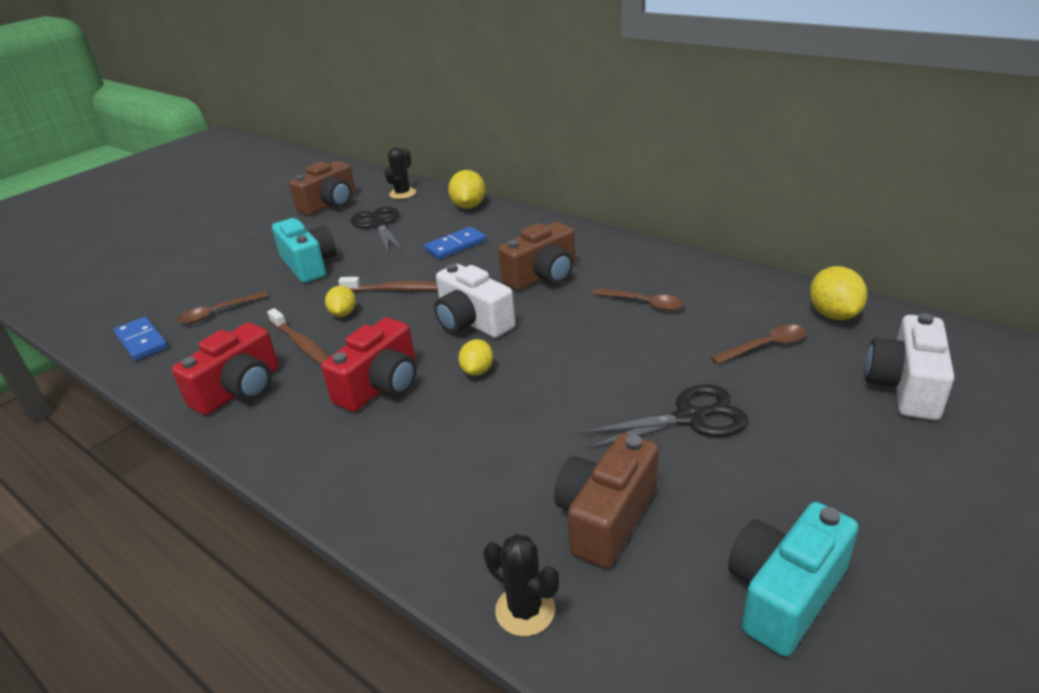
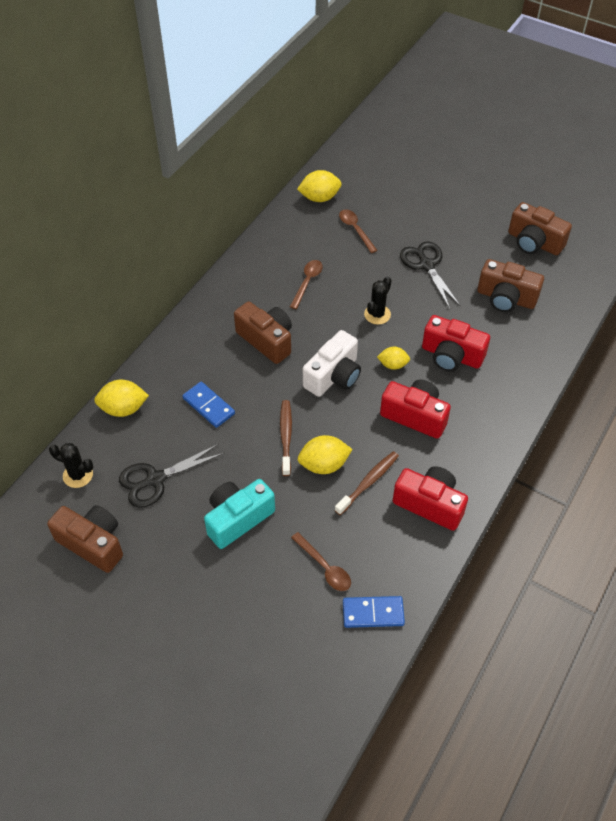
camera: 100 degrees left, 20 degrees up
(142, 341) = (373, 613): blue domino -> blue domino turned 45 degrees clockwise
(343, 313) = (324, 465): yellow lemon -> yellow lemon, size x1.56
(480, 430) = (451, 356): none -> red camera
(525, 610) = (566, 324): black cactus -> black cactus (377, 314)
(784, 593) = (534, 242): turquoise camera -> brown camera
(905, 386) = (389, 183): white camera -> none

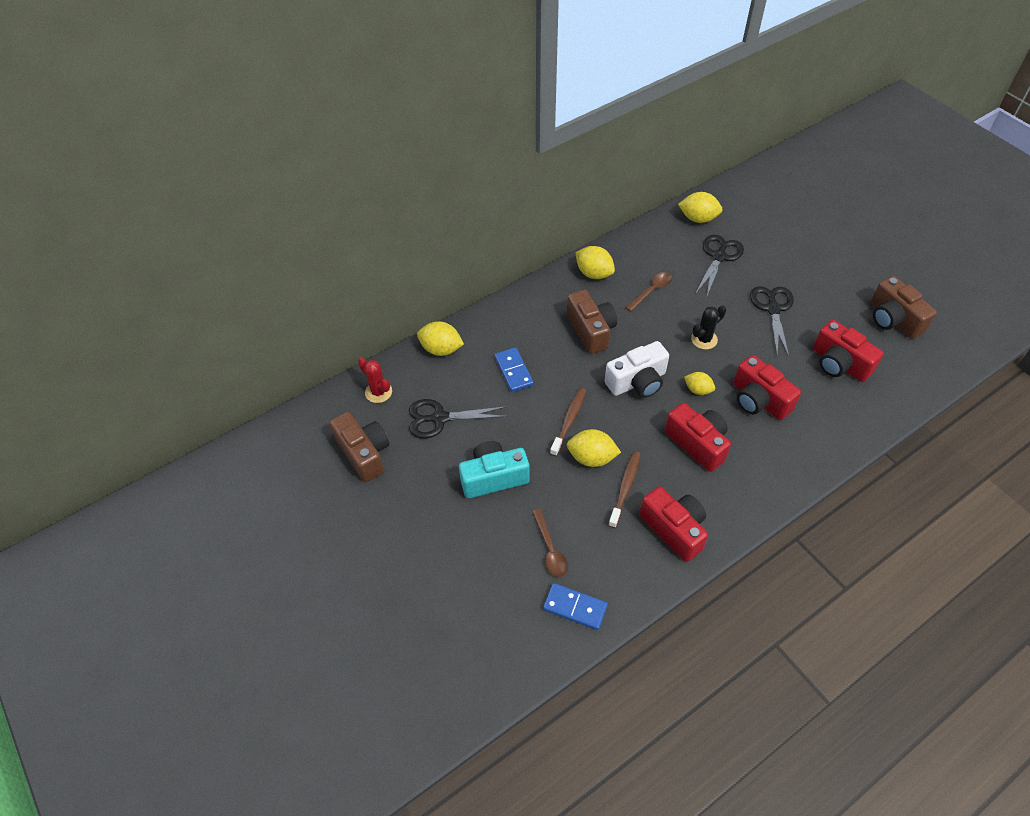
camera: 25 degrees right, 0 degrees up
(78, 475) = (378, 392): black cactus -> red cactus
(243, 282) = (594, 273): none -> yellow lemon
(355, 230) = (719, 257): brown spoon -> black scissors
(368, 482) = (625, 488): brown toothbrush -> brown toothbrush turned 45 degrees counterclockwise
(506, 298) = (839, 363): brown camera -> red camera

